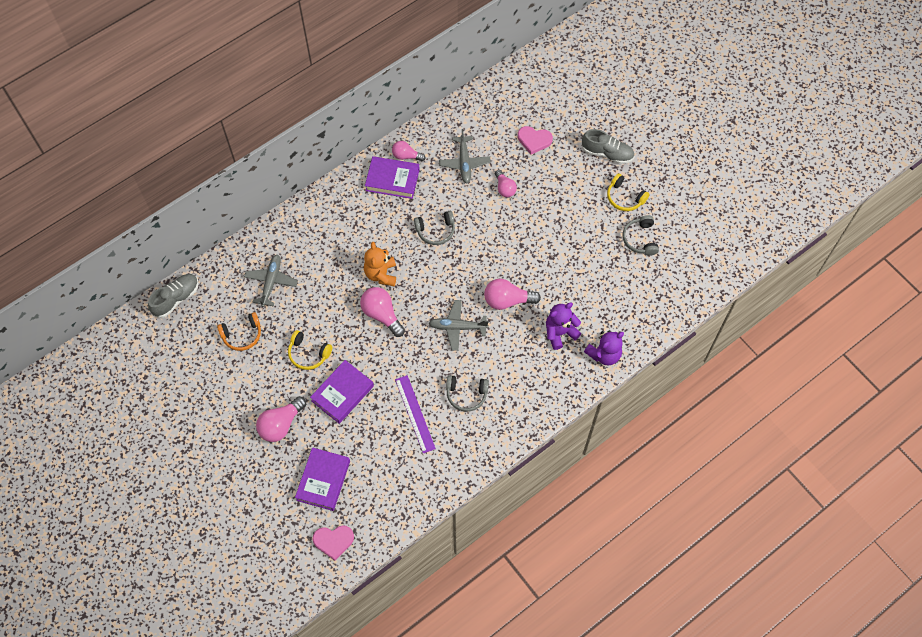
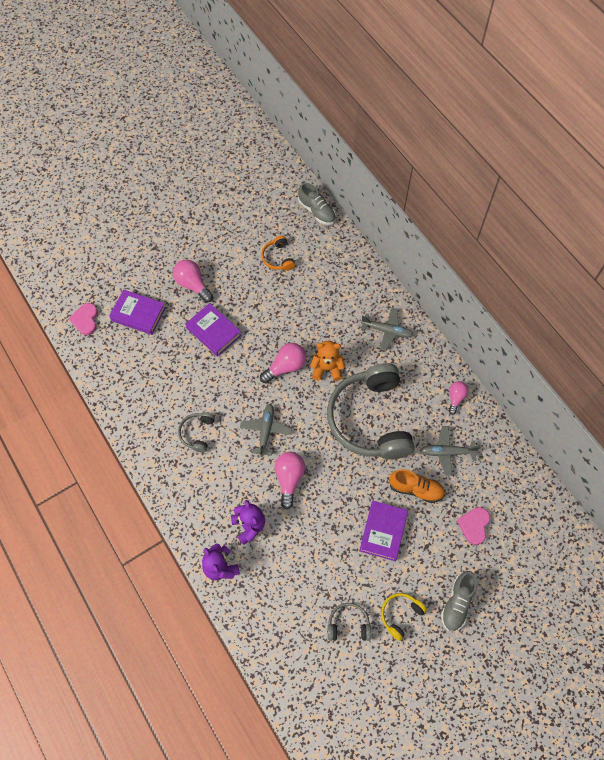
camera: 95 degrees right, 0 degrees up
(271, 282) = (326, 280): grey plane -> grey plane (387, 331)
(308, 354) = (254, 307): yellow headphones -> none
(392, 180) = (428, 384): purple book -> purple book (383, 532)
(415, 413) = (186, 388): purple ruler -> none
(435, 231) = (370, 419): grey headphones -> grey headphones, size x2.39
(504, 188) = (416, 489): pink light bulb -> orange shoe

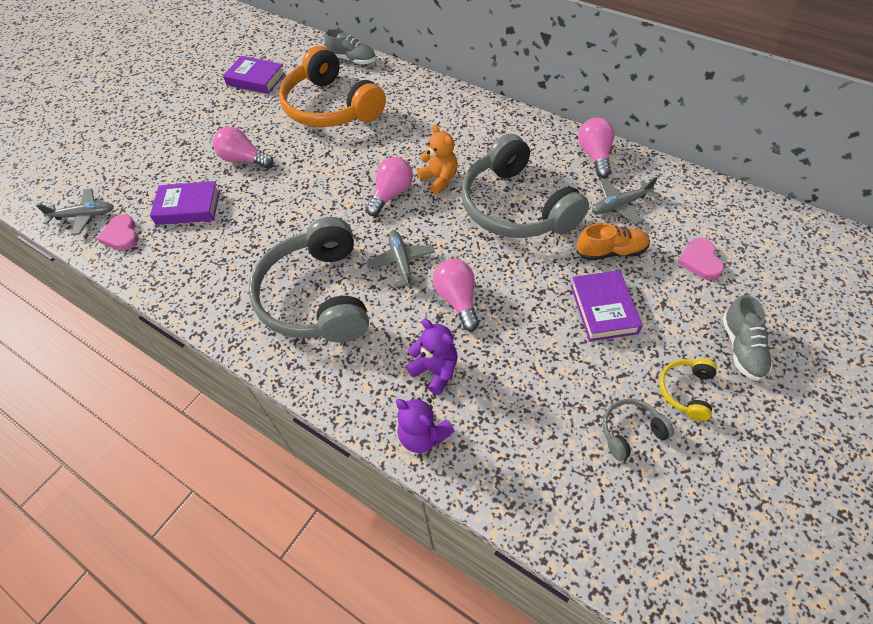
camera: 20 degrees left, 10 degrees down
(197, 433) = (316, 296): grey headphones -> grey headphones, size x2.39
(213, 332) = (289, 192): purple book -> purple book (256, 79)
(278, 258) = (330, 107): orange headphones -> orange headphones, size x2.39
(327, 368) = (439, 179): orange teddy bear -> orange teddy bear turned 75 degrees clockwise
(387, 331) = (484, 126): grey plane -> grey plane (84, 216)
(455, 398) = (595, 156): pink light bulb -> pink light bulb, size x1.56

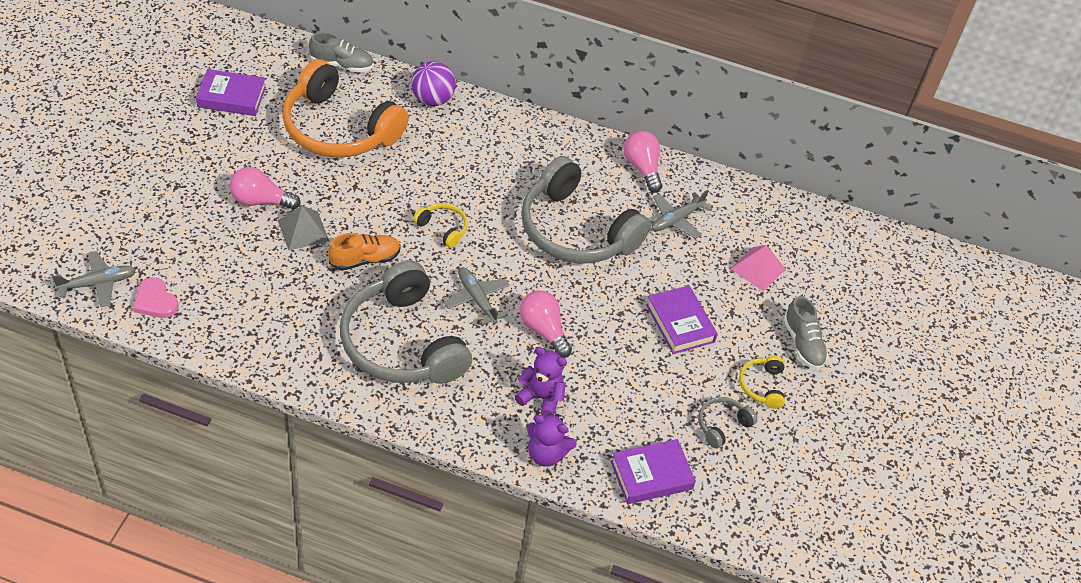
camera: 25 degrees left, 5 degrees down
(188, 207) = (219, 262): purple book -> purple book (651, 475)
(269, 186) = (303, 230): none -> grey pyramid
(391, 194) = (443, 228): pink light bulb -> yellow headphones
(417, 89) = (432, 100): none -> purple ball
(439, 179) = (489, 207): orange teddy bear -> none
(611, 252) = (676, 268): orange shoe -> orange shoe (365, 259)
(700, 261) = (758, 269): pink heart -> pink pyramid

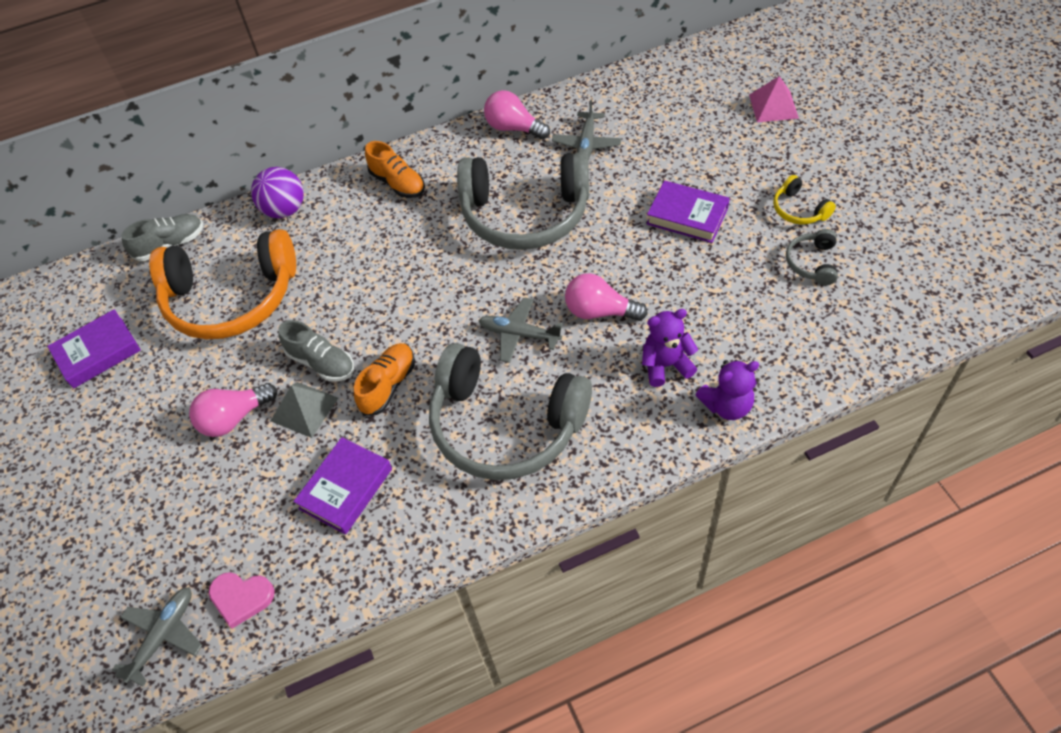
camera: 30 degrees left, 5 degrees up
(443, 228) = (421, 302): yellow headphones -> none
(521, 141) = (398, 183): none -> orange shoe
(651, 475) = (817, 347): purple book -> purple book (346, 488)
(758, 269) = (686, 130): pink pyramid -> pink pyramid (773, 106)
(803, 344) = (784, 156): grey shoe -> grey shoe (321, 362)

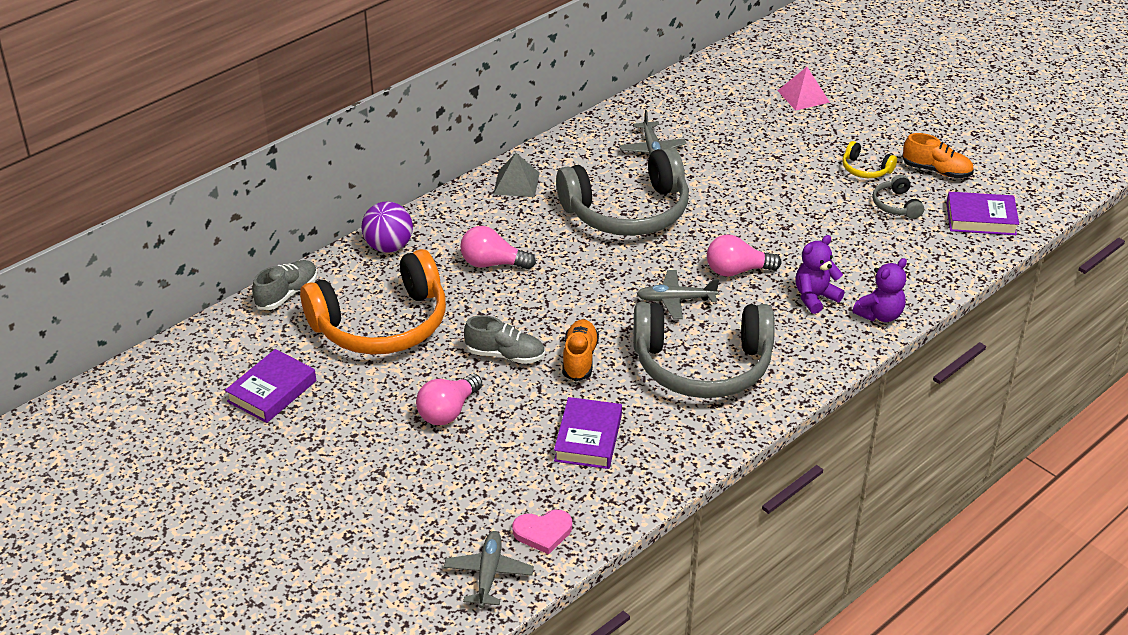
camera: 25 degrees left, 15 degrees down
(304, 409) = (512, 391): grey pyramid -> grey pyramid (516, 183)
(398, 183) = (490, 207): orange shoe -> orange shoe (936, 171)
(514, 128) = (576, 147): pink light bulb -> pink light bulb (492, 264)
(687, 216) = (773, 189): purple book -> purple book (981, 218)

